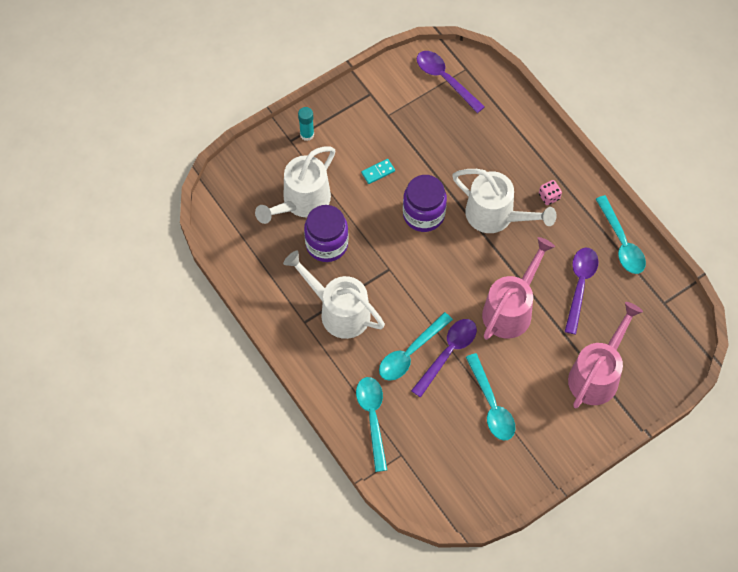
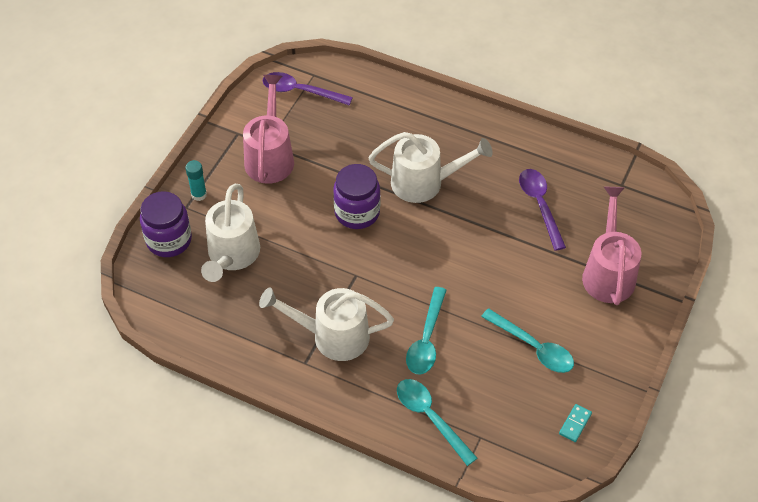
camera: 30 degrees left, 10 degrees down
(327, 244) = (281, 282): purple jar -> purple jar (169, 240)
(378, 172) = (289, 196): turquoise domino -> turquoise domino (575, 424)
(448, 353) = (462, 322): purple spoon -> none
(511, 308) = (493, 254): pink watering can -> pink watering can (270, 156)
(549, 196) = (461, 145): pink dice -> none
(621, 243) = (550, 153): turquoise spoon -> none

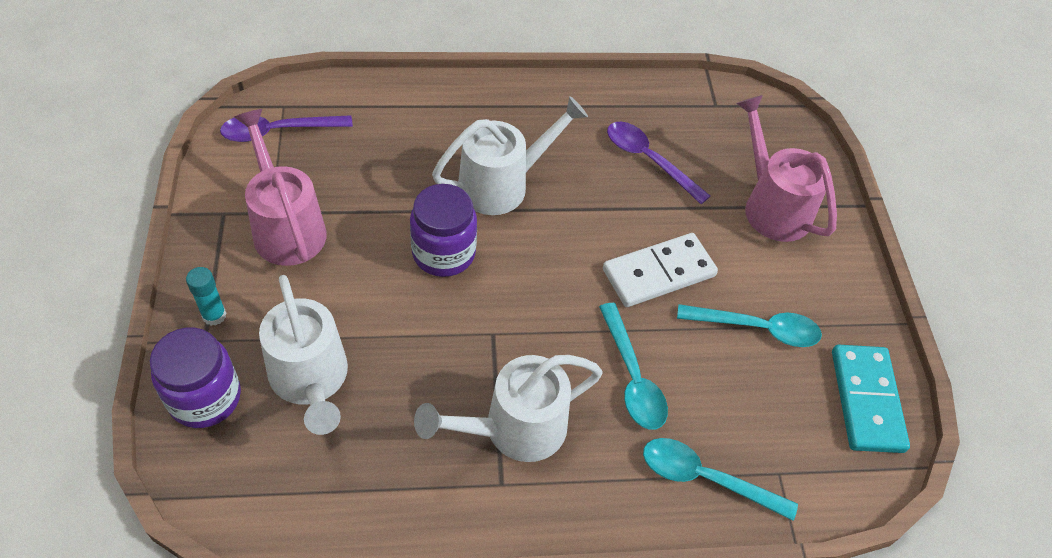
camera: 35 degrees left, 0 degrees up
(491, 283) = (659, 273): none -> white domino
(575, 424) = (866, 400): turquoise domino -> turquoise domino, size x2.23

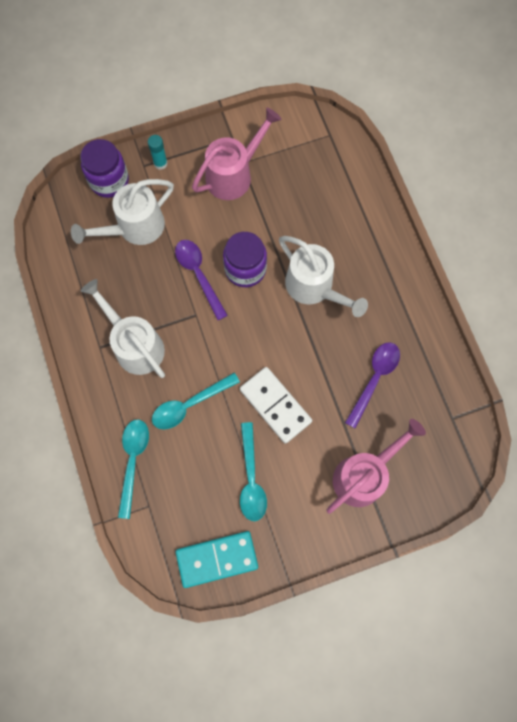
camera: 80 degrees right, 20 degrees up
(277, 131) = (306, 140): purple spoon -> purple spoon (198, 274)

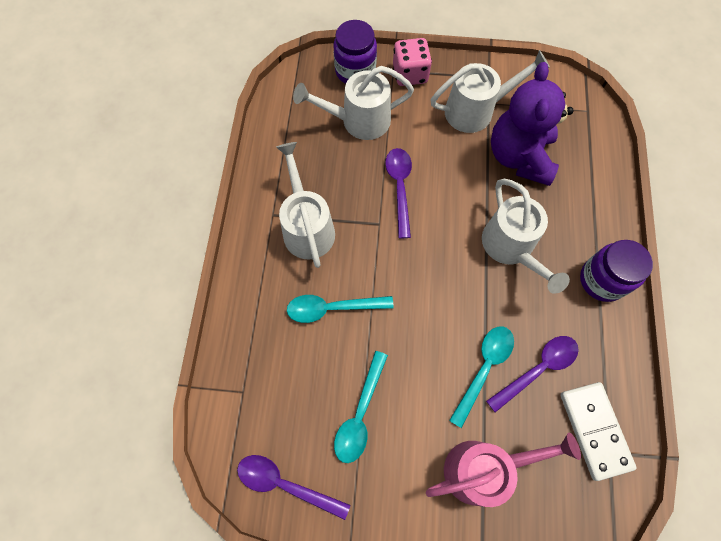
camera: 25 degrees right, 5 degrees down
(133, 461) = (250, 338): turquoise spoon -> turquoise spoon (484, 368)
(160, 163) = (410, 74): turquoise glue stick -> pink dice
(217, 559) = (285, 484): turquoise domino -> purple spoon
(234, 174) = (476, 110): pink watering can -> white watering can
(245, 269) = (448, 201): purple jar -> purple jar (602, 280)
(275, 405) = (419, 349): white domino -> white domino (594, 430)
(289, 203) = (519, 157): none -> purple teddy bear

